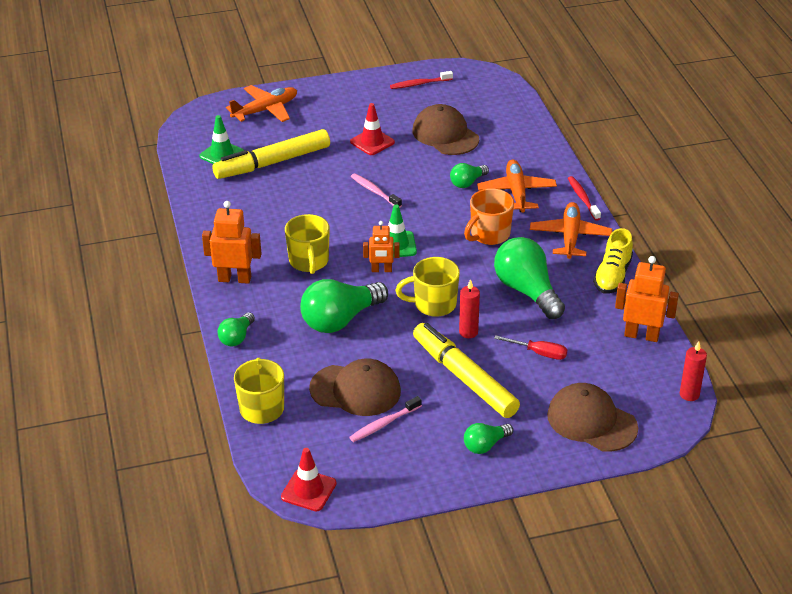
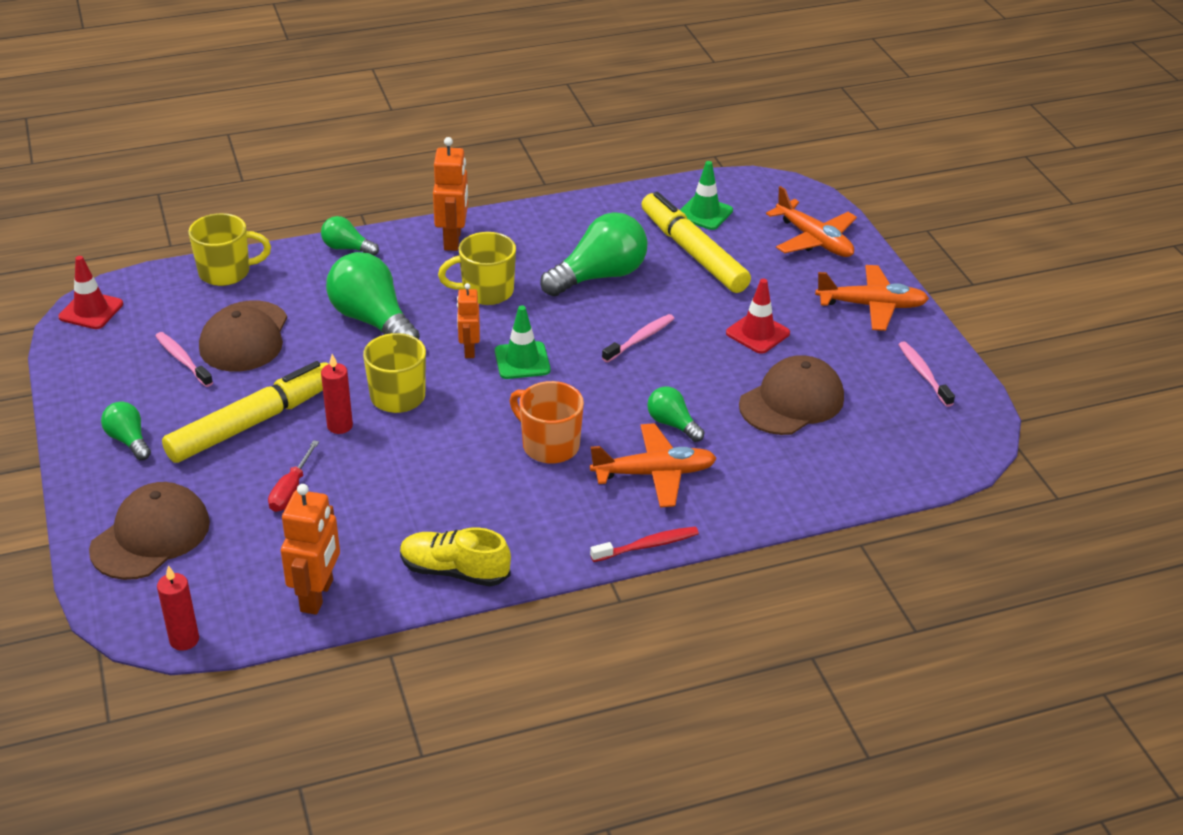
camera: 85 degrees right, 0 degrees up
(419, 84) = (923, 374): red toothbrush -> pink toothbrush
(527, 291) = (422, 481): green light bulb -> green light bulb (599, 276)
(570, 236) = (548, 528): orange plane -> orange plane (872, 306)

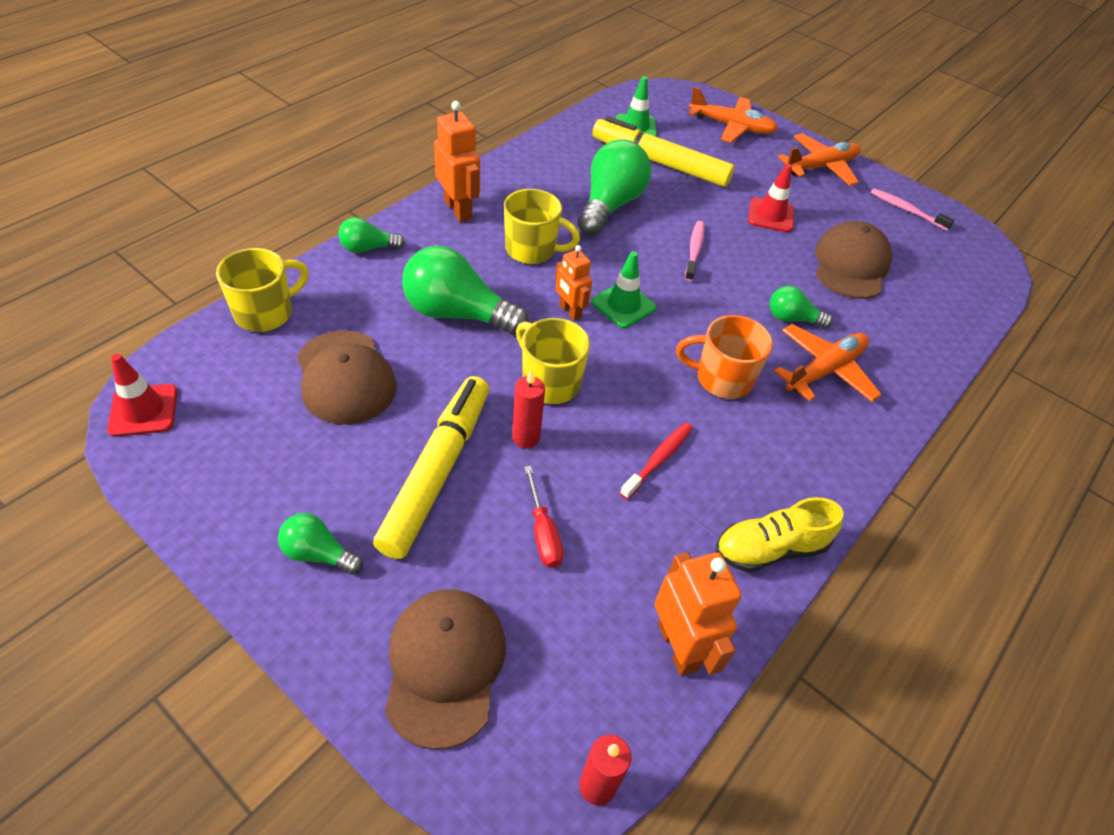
camera: 35 degrees left, 10 degrees up
(182, 360) = (300, 429): pink toothbrush -> none
(486, 292) = (532, 250): yellow mug -> yellow mug turned 120 degrees counterclockwise
(647, 546) = (887, 442): red toothbrush -> red toothbrush (658, 459)

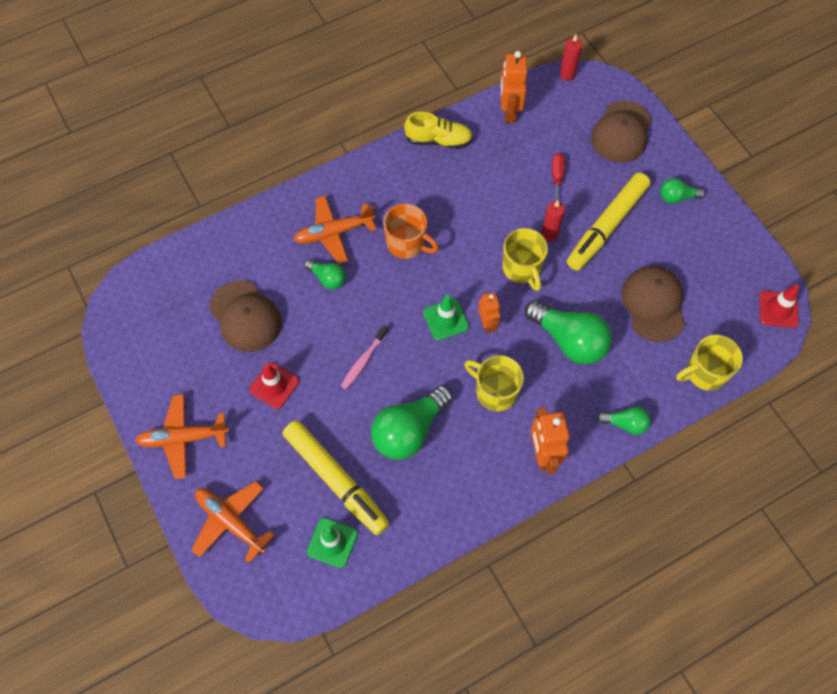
camera: 155 degrees left, 15 degrees up
(318, 553) = (676, 197): green light bulb -> green light bulb turned 135 degrees clockwise
(658, 459) = (475, 201): red toothbrush -> none
(850, 265) = (245, 316): brown cap -> brown cap turned 75 degrees counterclockwise
(906, 210) = (147, 364): pink toothbrush -> none

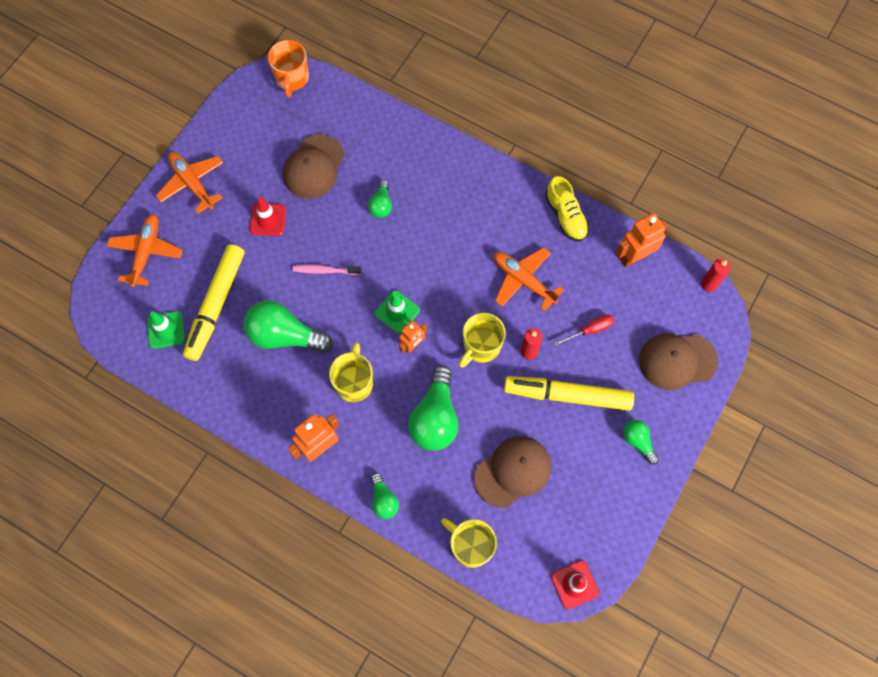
camera: 60 degrees right, 5 degrees up
(333, 233) = (424, 186): orange plane -> orange plane (523, 280)
(407, 244) = (449, 246): orange mug -> orange mug (292, 79)

